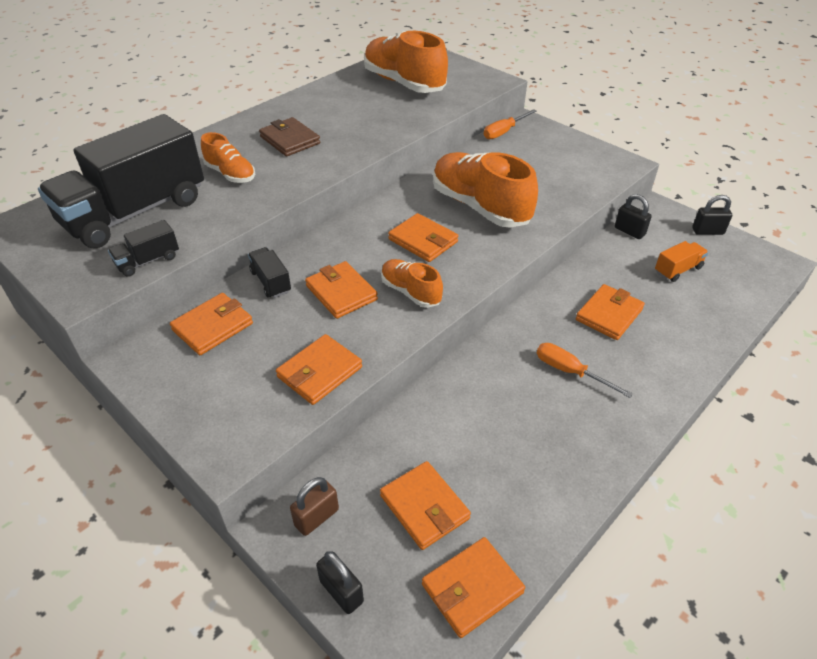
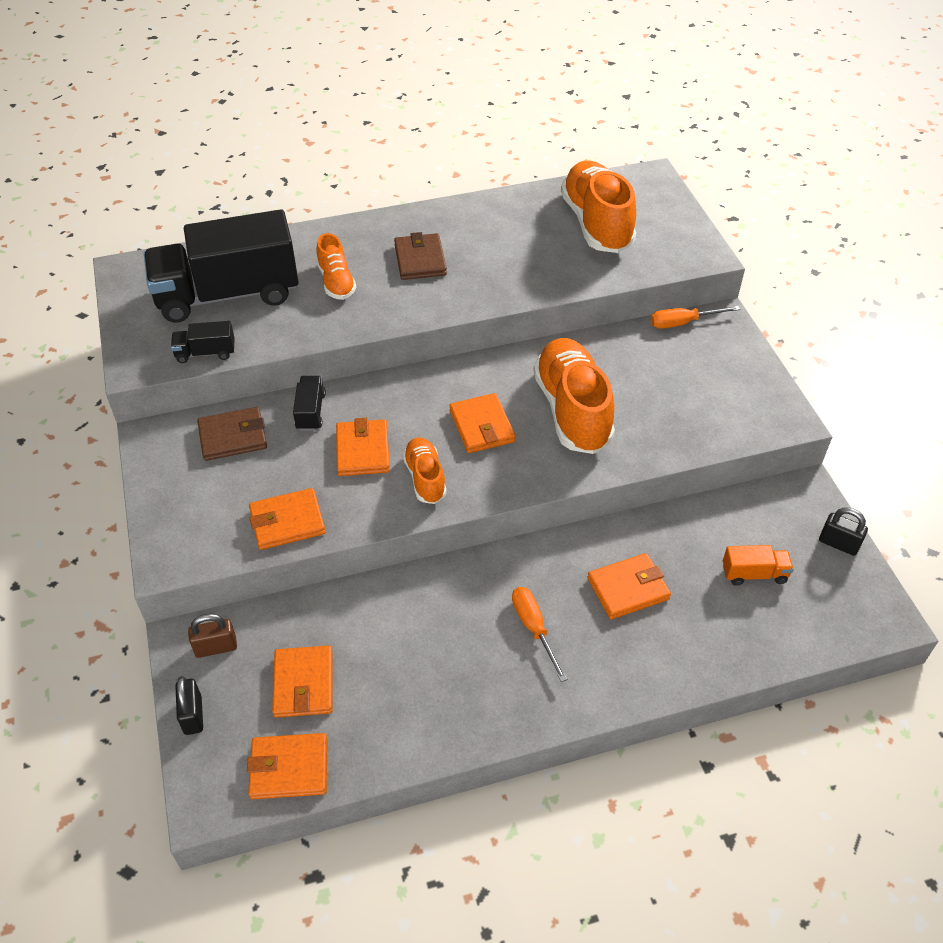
camera: 30 degrees right, 5 degrees up
(213, 327) = (233, 437): orange wallet -> brown wallet
(629, 231) = (743, 504): black padlock -> none

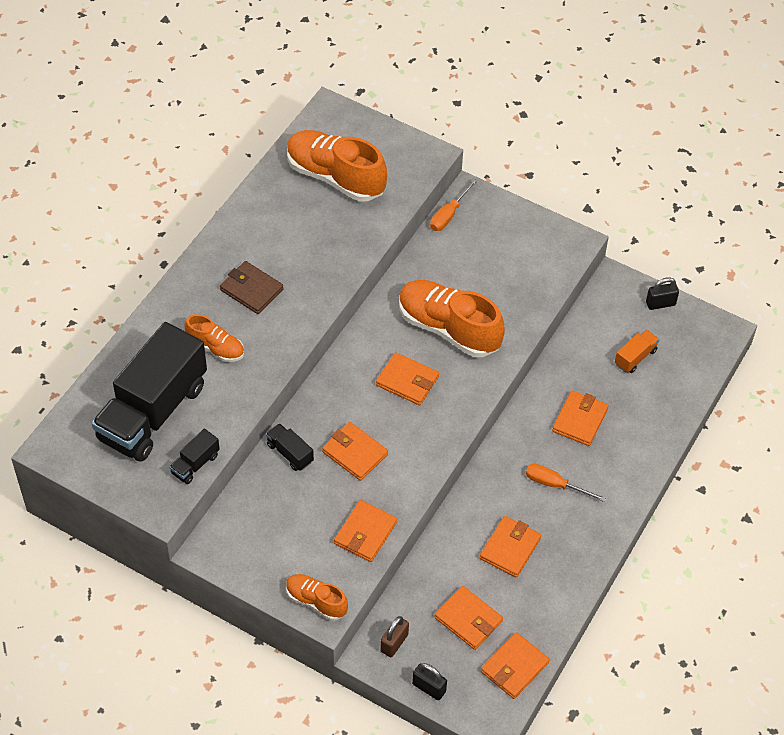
camera: 45 degrees left, 5 degrees up
(233, 437) = (261, 508): brown wallet -> none
(420, 652) = (510, 548): none -> orange wallet
(425, 478) = (413, 441): orange shoe -> orange shoe (316, 601)

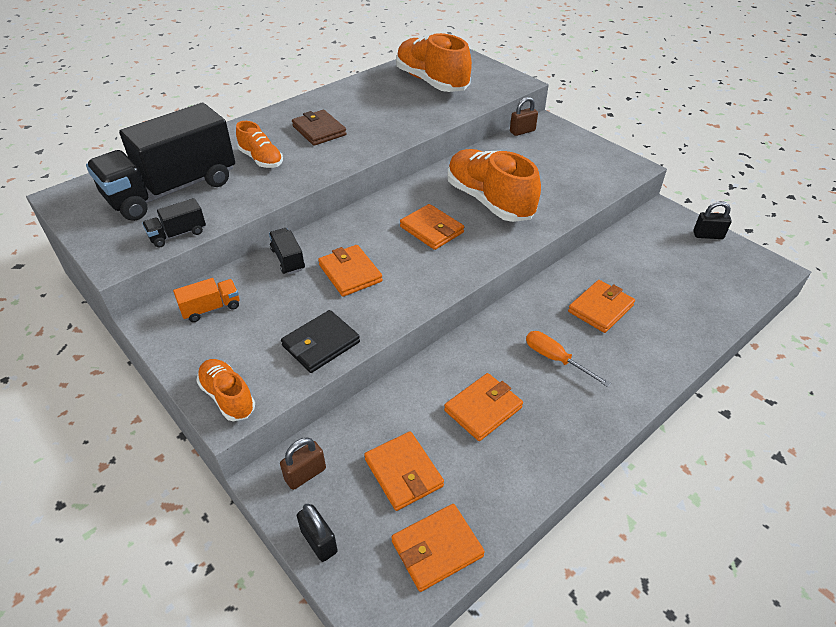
camera: 20 degrees right, 10 degrees down
(365, 533) = (321, 344): orange wallet -> black wallet
(449, 214) = (522, 131): orange screwdriver -> brown padlock
(635, 357) = (673, 270): orange truck -> orange truck (211, 308)

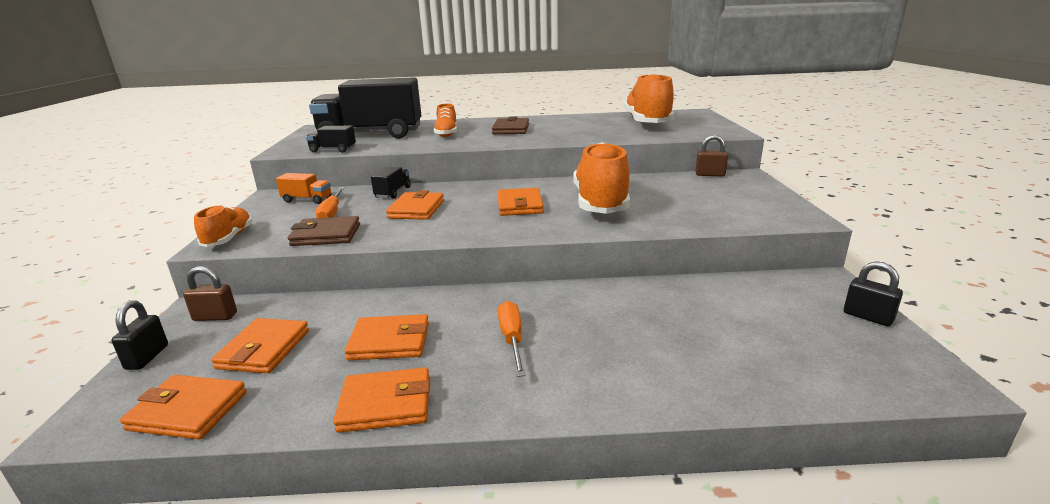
camera: 40 degrees right, 20 degrees down
(274, 314) = (331, 213): none -> orange screwdriver
(321, 344) = (326, 235): black wallet -> brown wallet
(600, 308) = (622, 323): orange wallet -> orange wallet (386, 404)

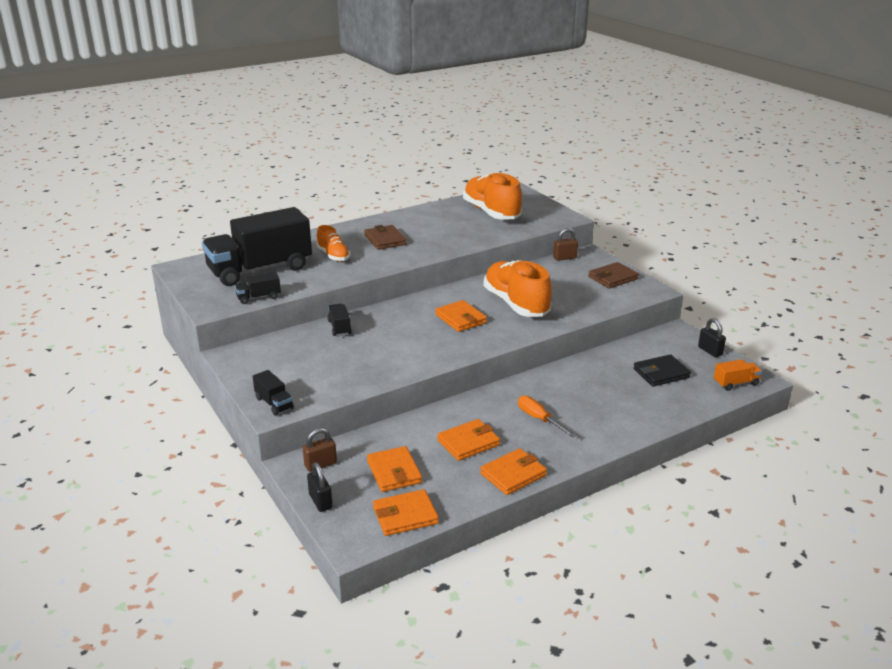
camera: 30 degrees left, 5 degrees up
(228, 238) = (274, 403): orange shoe -> black truck
(307, 200) = (273, 352): orange truck -> orange truck (736, 383)
(326, 235) = (350, 380): brown wallet -> brown wallet (613, 278)
(331, 213) = (320, 360): orange screwdriver -> none
(416, 209) = (385, 340): orange wallet -> none
(756, 327) = (661, 373): none -> black wallet
(867, 317) = (710, 351): black padlock -> black padlock turned 45 degrees clockwise

